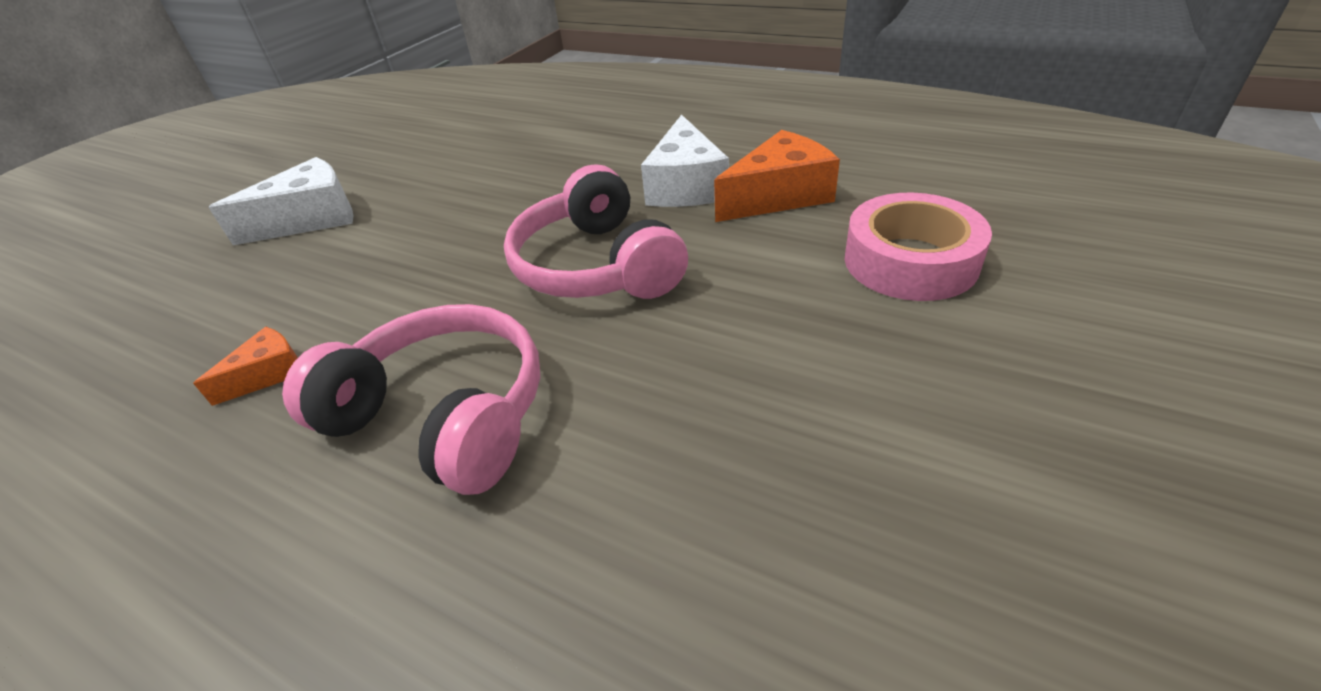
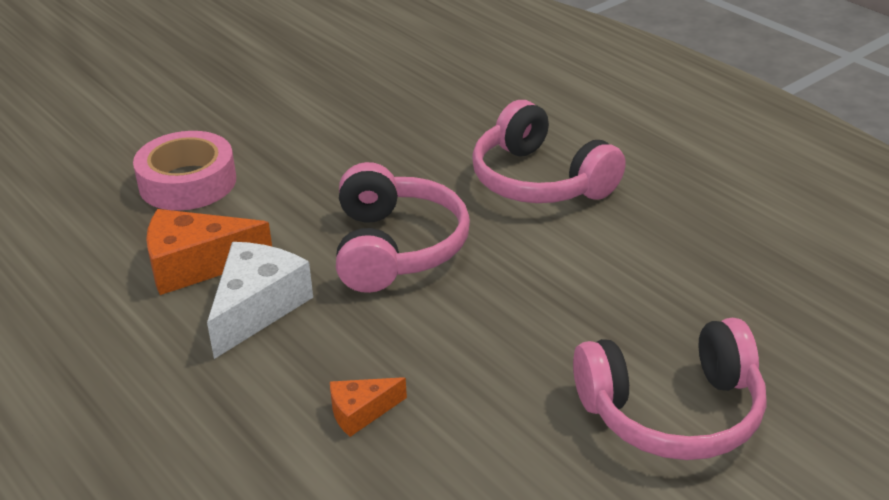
camera: 160 degrees left, 5 degrees down
(269, 374) = (664, 238): orange cheese -> orange cheese (361, 412)
(311, 219) = (673, 412): white cheese -> pink headphones

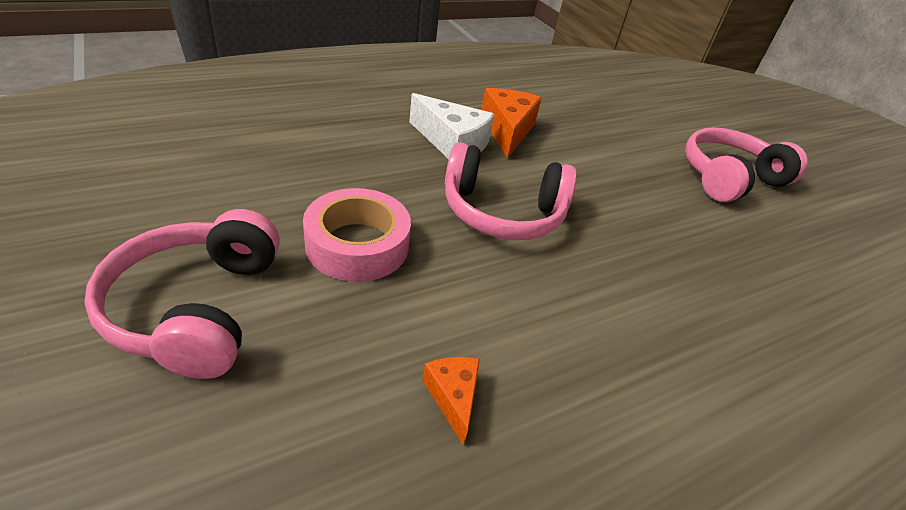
camera: 95 degrees right, 5 degrees up
(187, 182) = (608, 142): pink tape -> pink tape (357, 245)
(361, 412) = (324, 158): orange cheese -> orange cheese (453, 397)
(539, 180) = (598, 334): pink headphones -> pink headphones (728, 178)

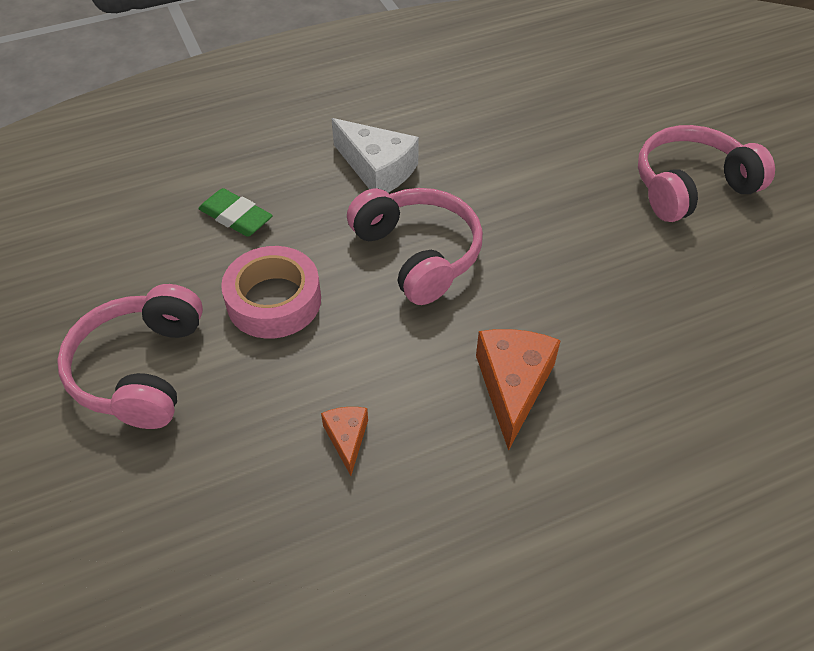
camera: 10 degrees right, 10 degrees up
(316, 168) = (236, 217): none -> green eraser
(502, 212) = (418, 254): pink headphones -> pink headphones turned 135 degrees counterclockwise
(507, 130) = (442, 145): orange cheese -> orange cheese (512, 386)

